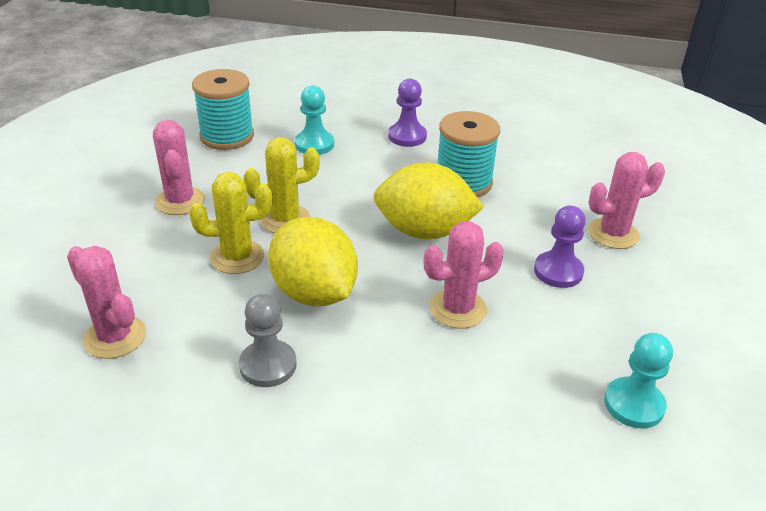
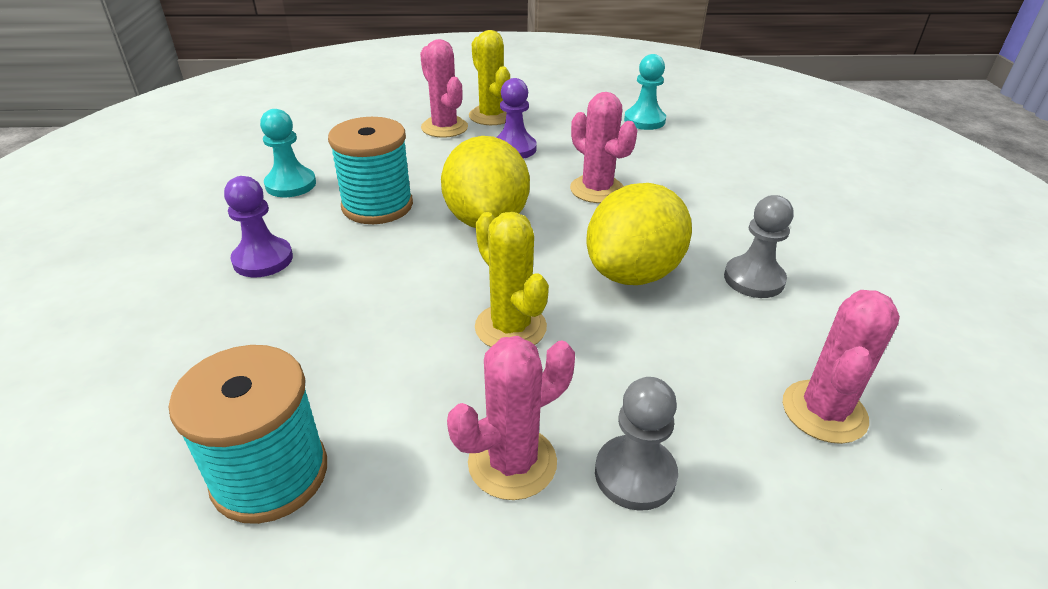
camera: 105 degrees left, 0 degrees up
(139, 239) = (635, 474): none -> grey pawn
(237, 257) = (611, 349): yellow cactus -> yellow cactus (491, 116)
(314, 144) = (294, 346): turquoise pawn -> turquoise pawn (291, 184)

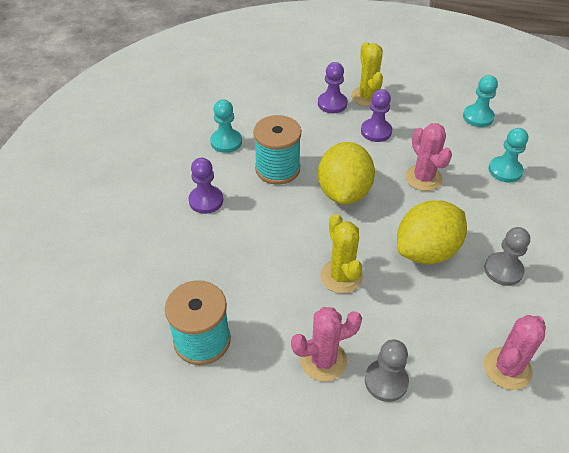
camera: 15 degrees right, 10 degrees up
(444, 127) = (332, 104): pink cactus -> purple pawn
(703, 168) = (505, 170): none -> turquoise pawn

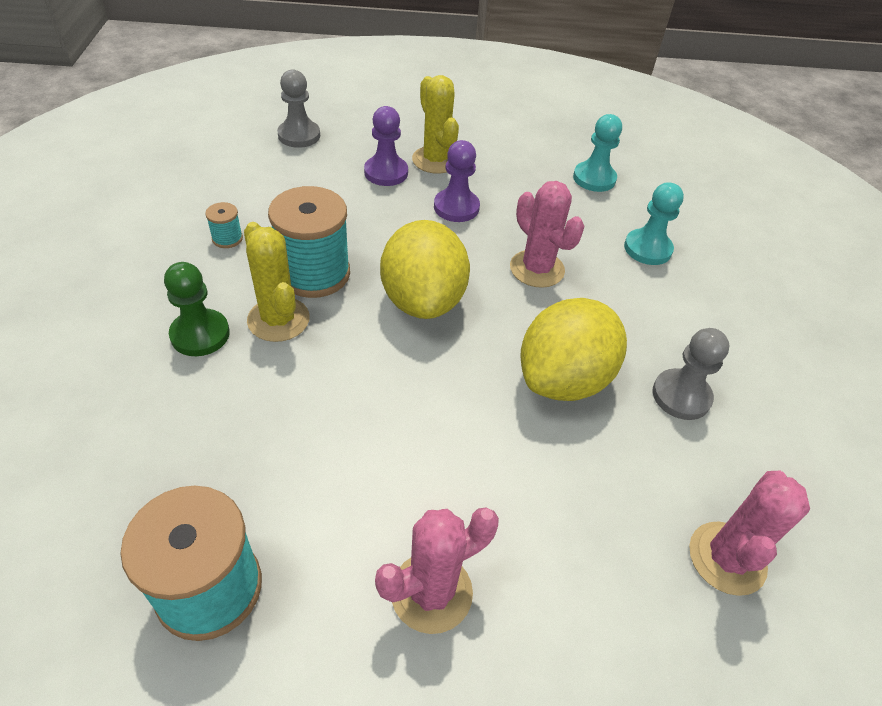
camera: 15 degrees left, 0 degrees up
(206, 200) = (200, 334): purple pawn -> green pawn
(226, 142) = (227, 238): turquoise pawn -> turquoise spool
(341, 276) = (439, 437): yellow cactus -> yellow cactus (278, 319)
(386, 381) = (543, 614): grey pawn -> grey pawn (299, 135)

